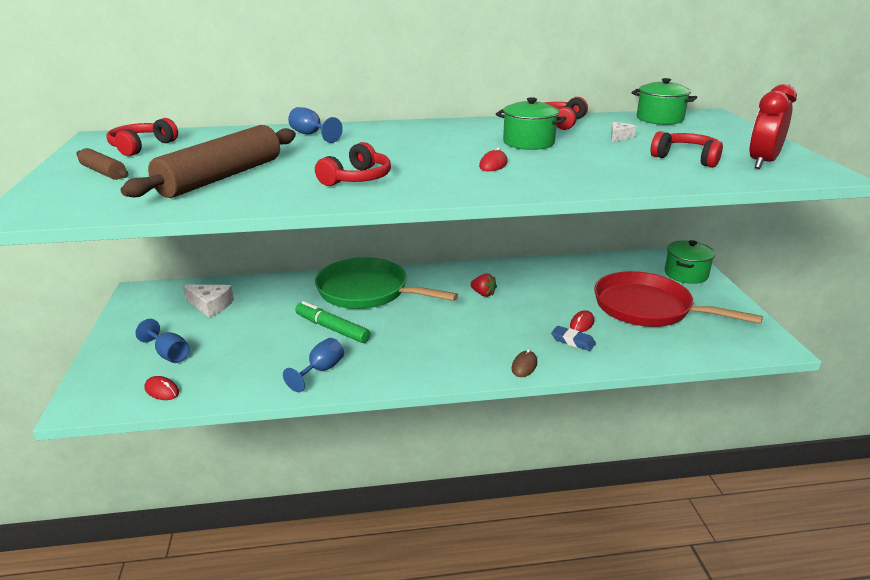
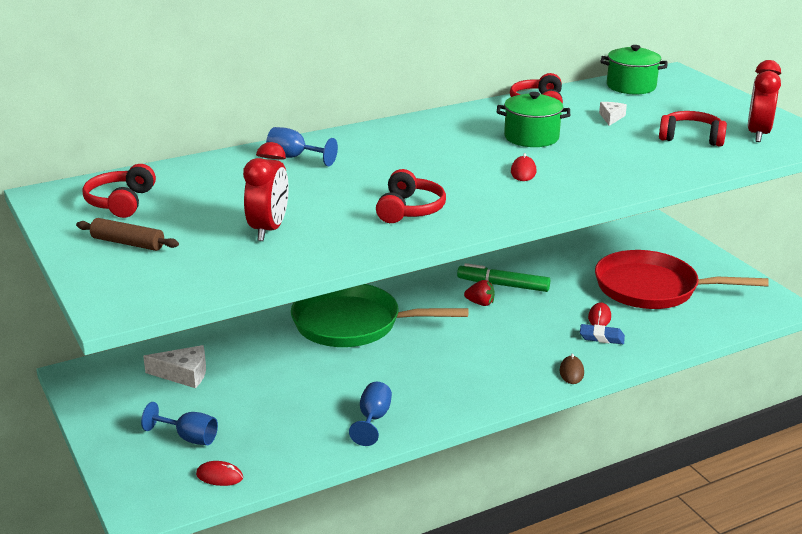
camera: 20 degrees left, 0 degrees up
(221, 177) = (268, 230): brown rolling pin -> red clock
(332, 328) = (348, 373): green marker -> green marker (503, 285)
(686, 274) = (669, 244): green pot -> none

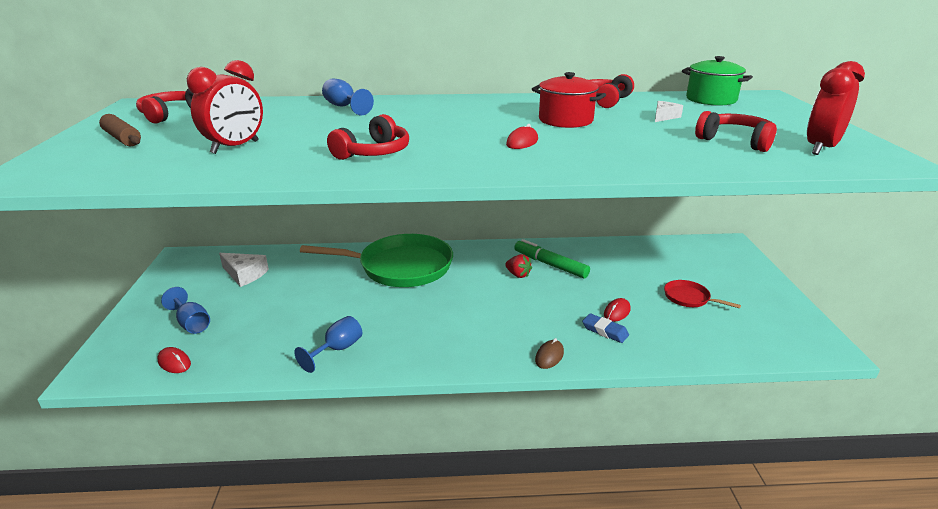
camera: 25 degrees right, 0 degrees up
(352, 323) = (401, 267): green pan -> green pan turned 150 degrees clockwise
(531, 137) = (565, 120): green pot -> red pot
(652, 288) = (689, 298): red pan -> red pan, size x0.44

